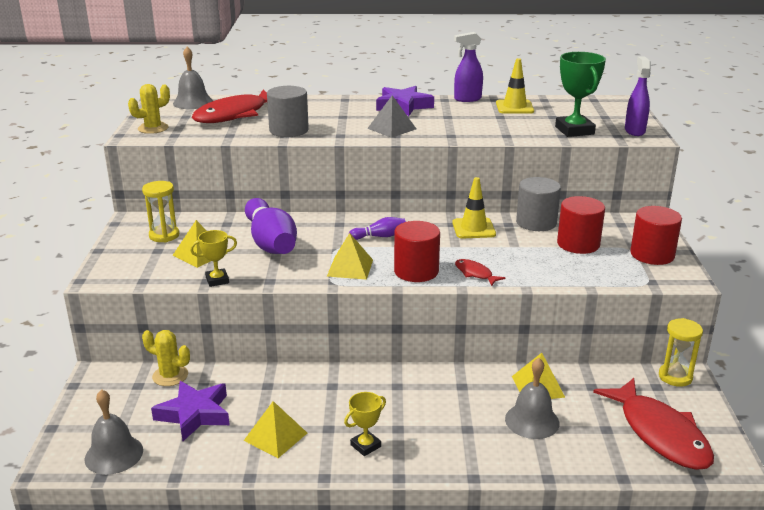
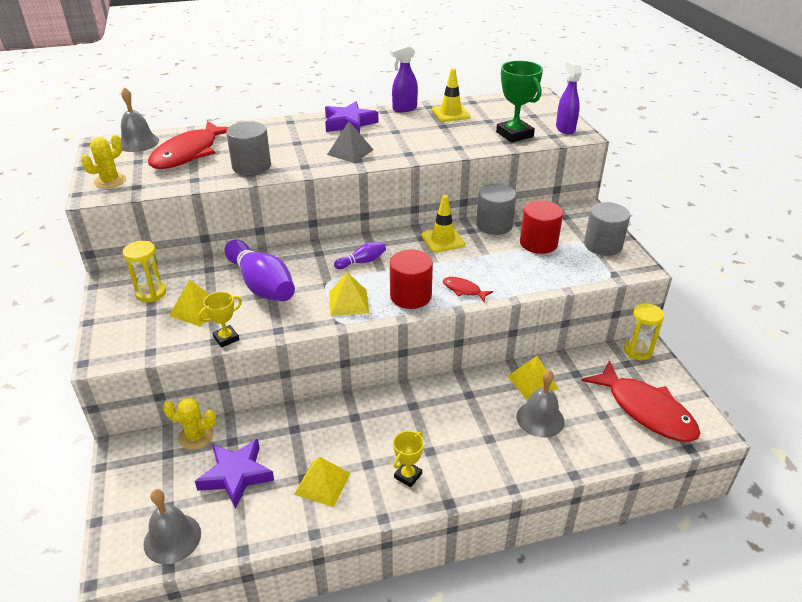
camera: 15 degrees left, 10 degrees up
(652, 255) = (603, 245): red cylinder -> grey cylinder

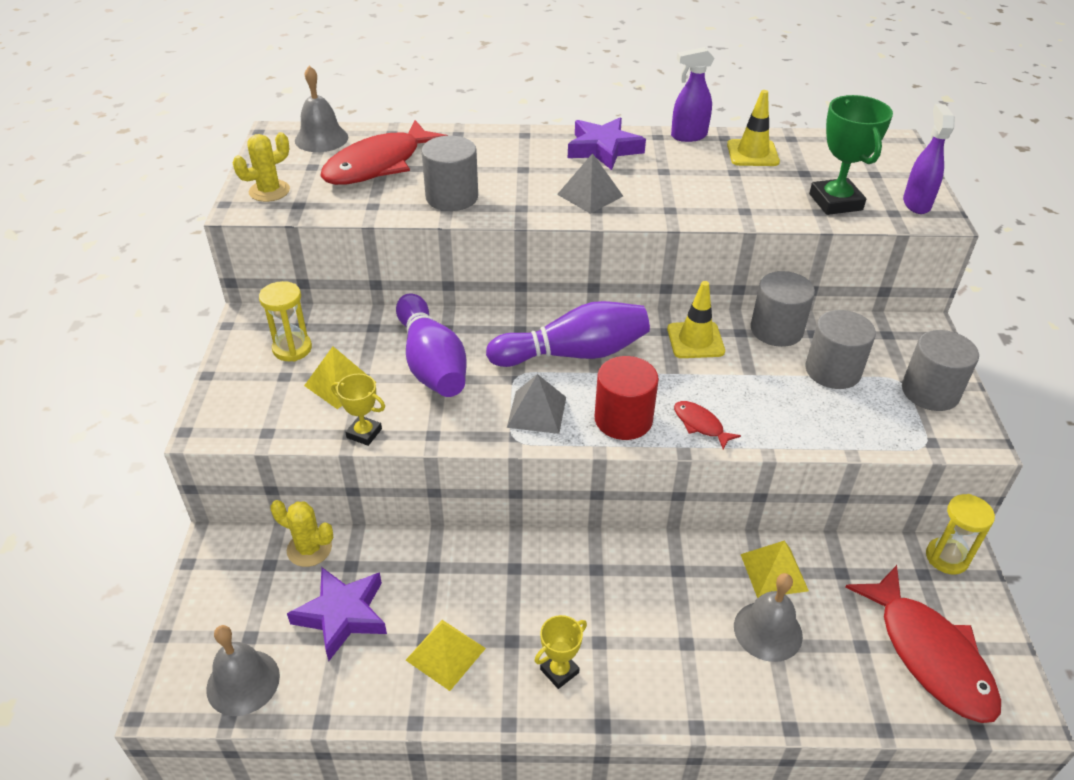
camera: 15 degrees right, 5 degrees up
(226, 338) = (364, 433): yellow trophy -> yellow trophy turned 45 degrees clockwise
(348, 302) = (537, 412): yellow pyramid -> grey pyramid
(362, 262) = (573, 353): purple bowling pin -> purple bowling pin, size x2.13
(538, 243) = (833, 371): red cylinder -> grey cylinder

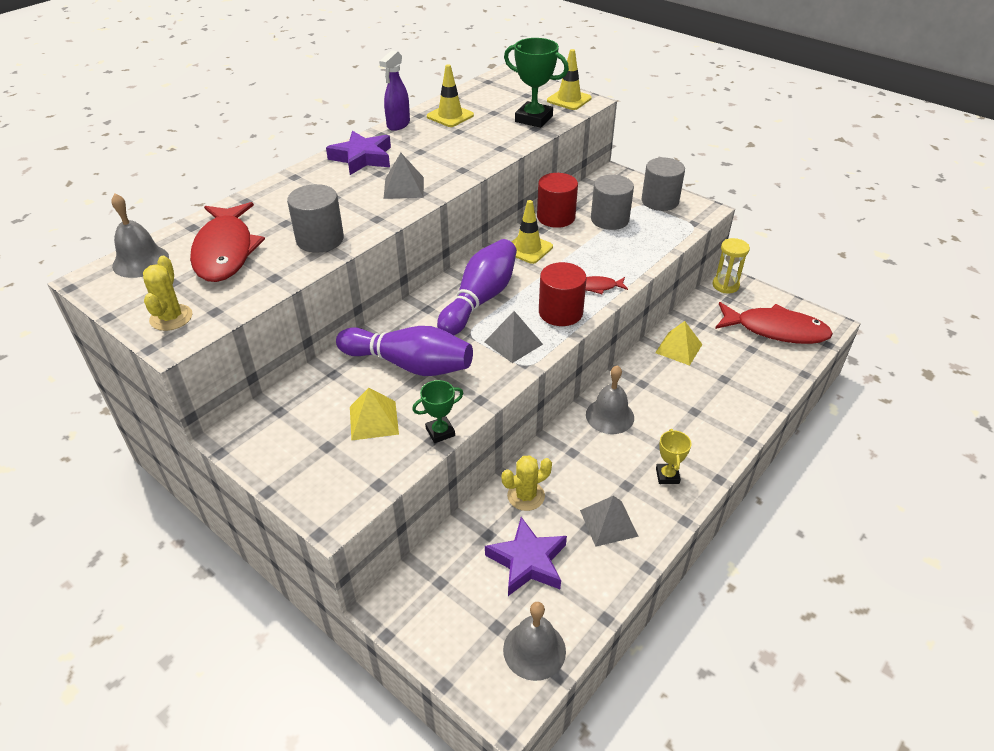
camera: 50 degrees left, 0 degrees up
(292, 349) = (301, 427): yellow hourglass -> none
(309, 549) = (449, 550): yellow cactus -> yellow cactus (526, 496)
(364, 433) = (440, 432): yellow trophy -> green trophy
(445, 654) = (608, 523): yellow pyramid -> grey pyramid
(768, 631) = (713, 375): grey bell -> grey bell (609, 416)
(776, 330) = (556, 217): grey cylinder -> red cylinder
(916, 203) = (569, 99): purple spray bottle -> yellow traffic cone

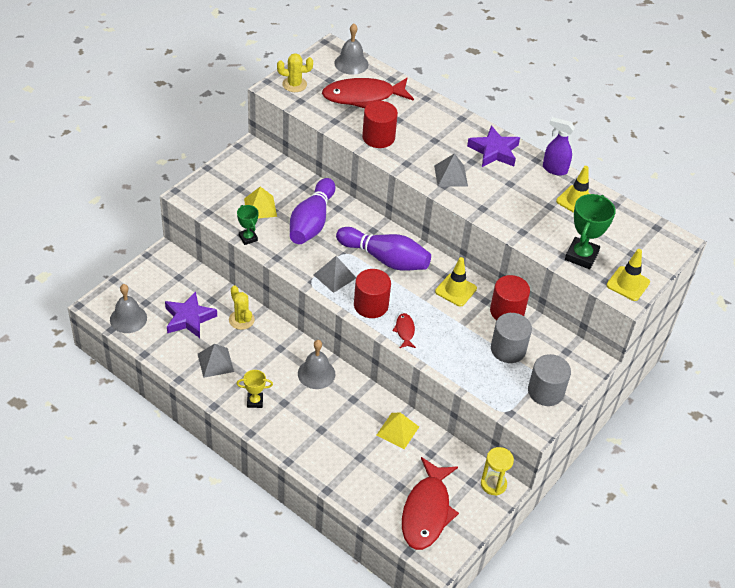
camera: 85 degrees right, 5 degrees up
(320, 239) = (378, 137): grey cylinder -> red cylinder

